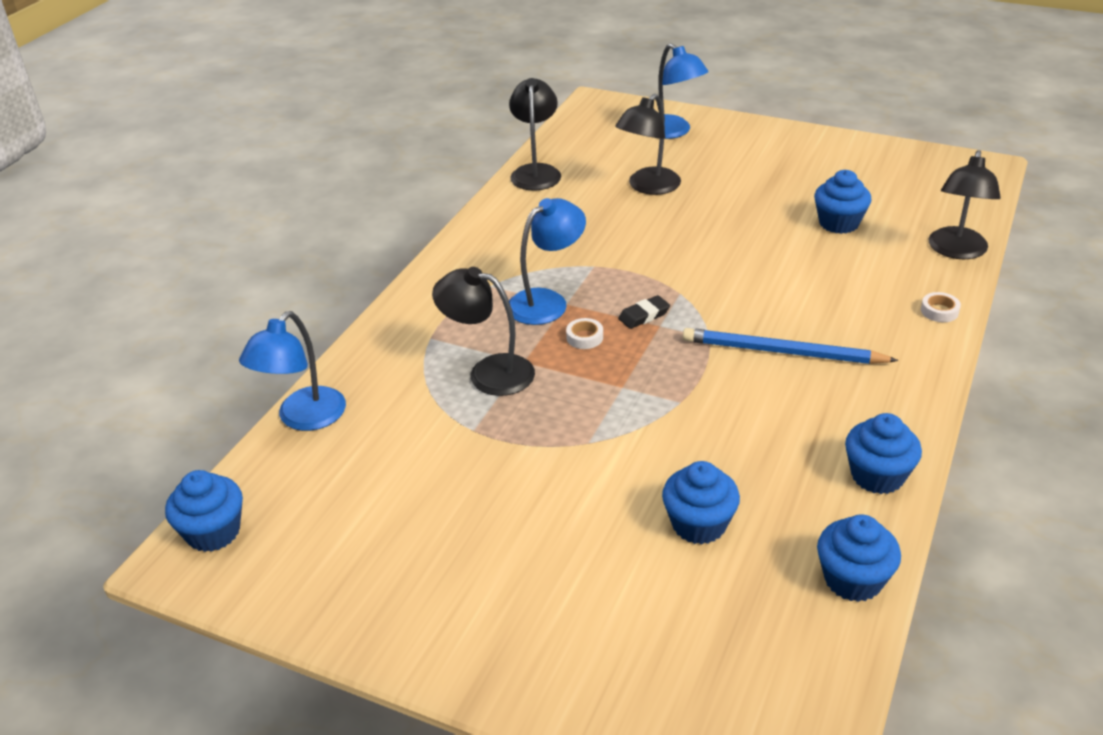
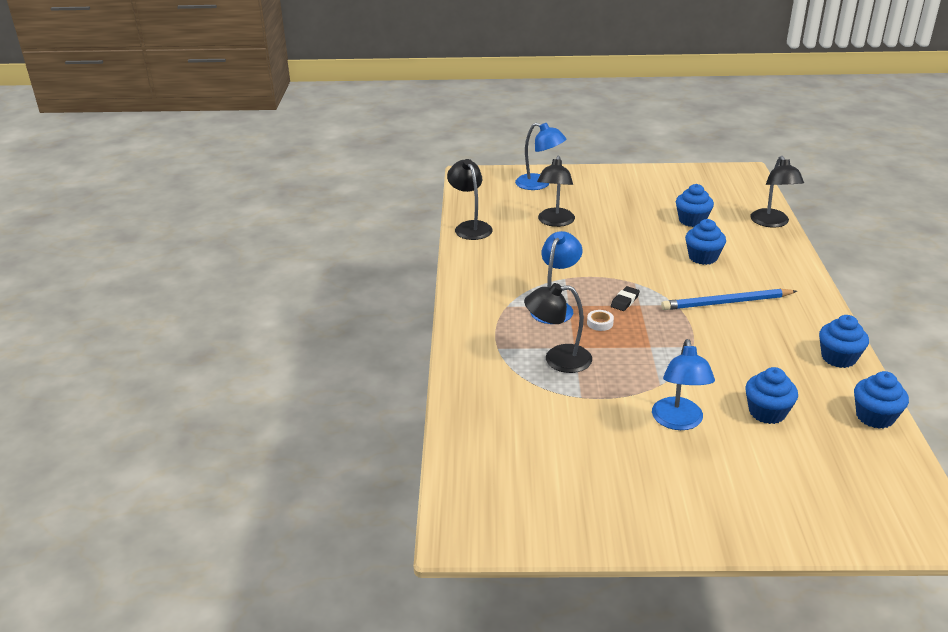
camera: 25 degrees left, 5 degrees down
(213, 532) = (465, 510): blue cupcake -> blue cupcake (703, 257)
(303, 418) = (458, 421): blue lamp -> blue lamp (678, 422)
(939, 311) = (792, 259): white tape -> none

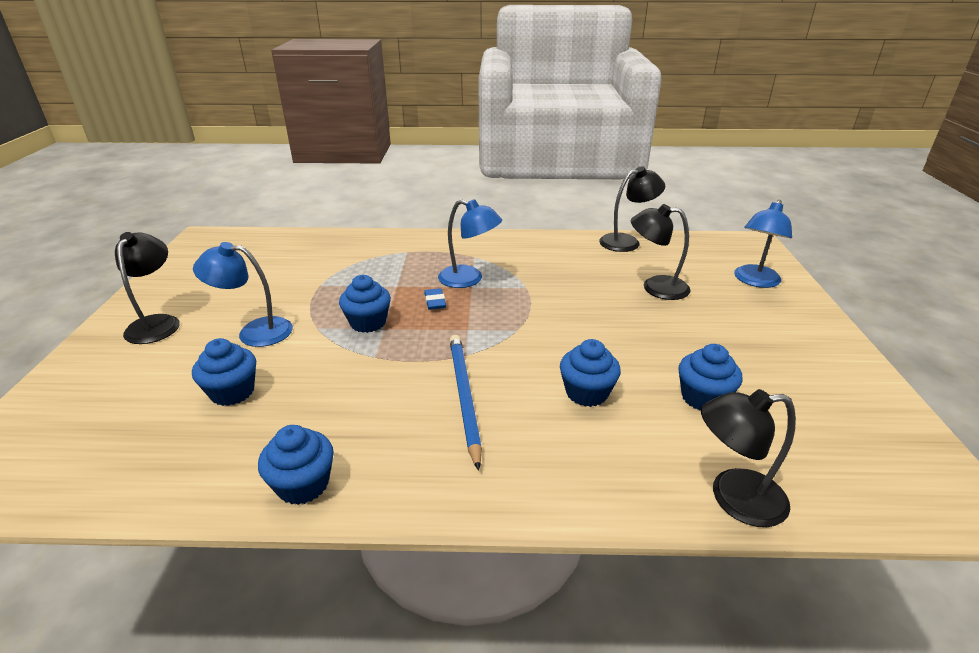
camera: 90 degrees right, 0 degrees up
(558, 359) = (380, 277): black lamp -> black lamp (157, 323)
(600, 323) = (435, 302): white tape -> blue eraser
(625, 301) = (476, 320): black eraser -> none
(874, 417) = (164, 488): blue cupcake -> blue cupcake (368, 322)

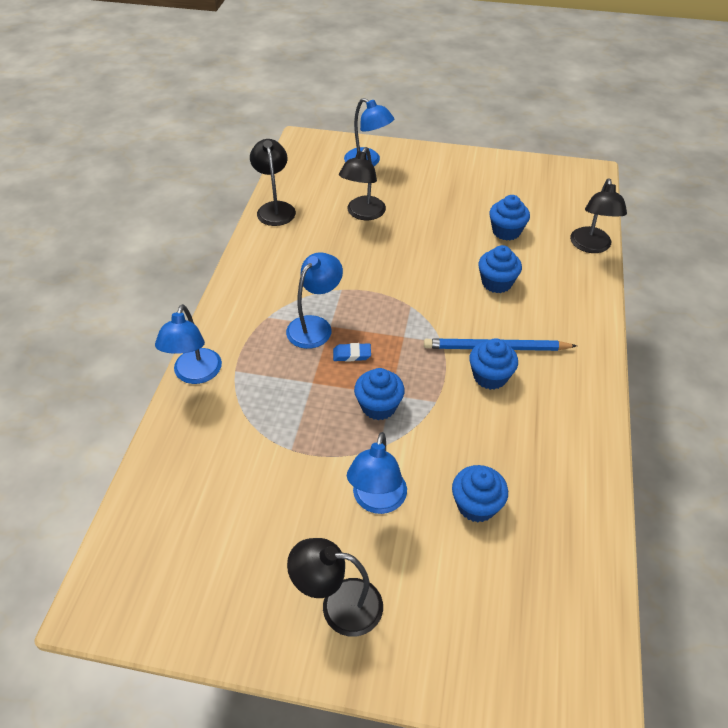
camera: 80 degrees left, 15 degrees up
(303, 484) = (586, 443): blue cupcake -> blue cupcake (490, 376)
(401, 237) = (195, 374): none -> blue lamp

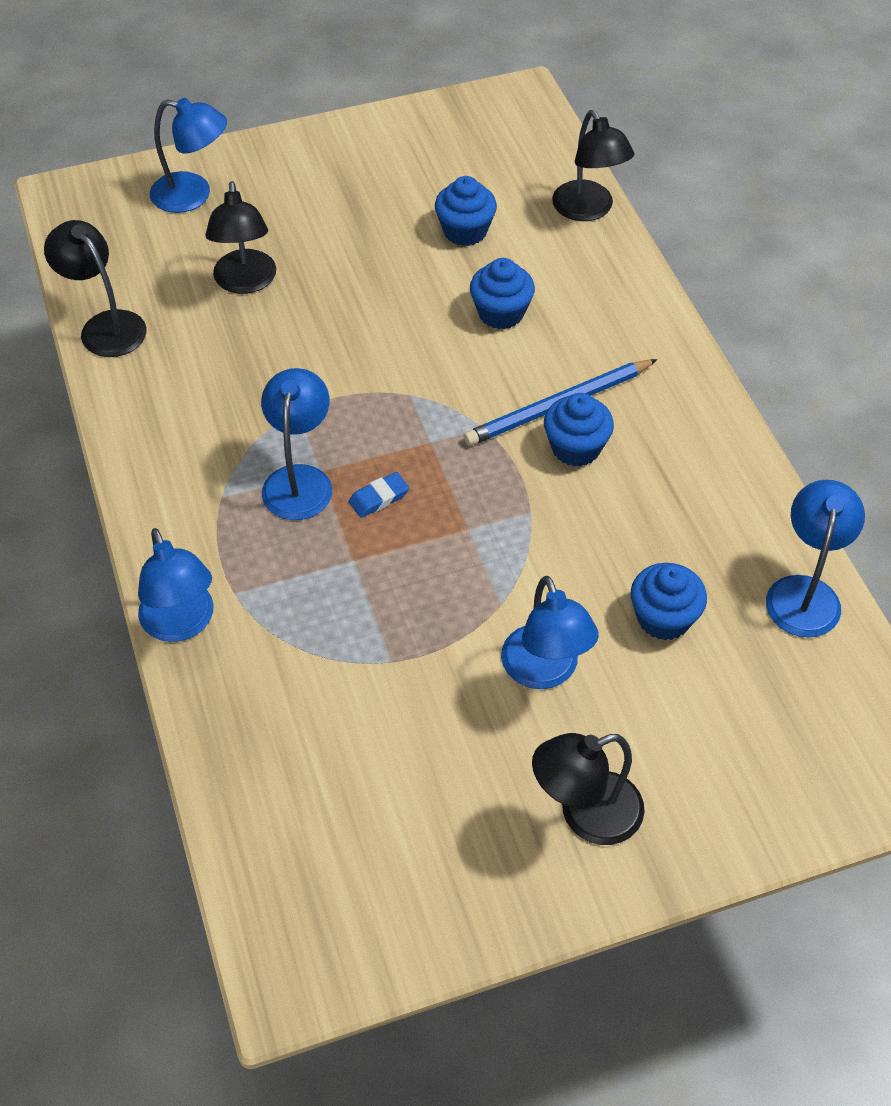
camera: 30 degrees left, 5 degrees up
(378, 406) = (463, 551): blue cupcake -> none
(586, 536) = (804, 592): none -> blue lamp

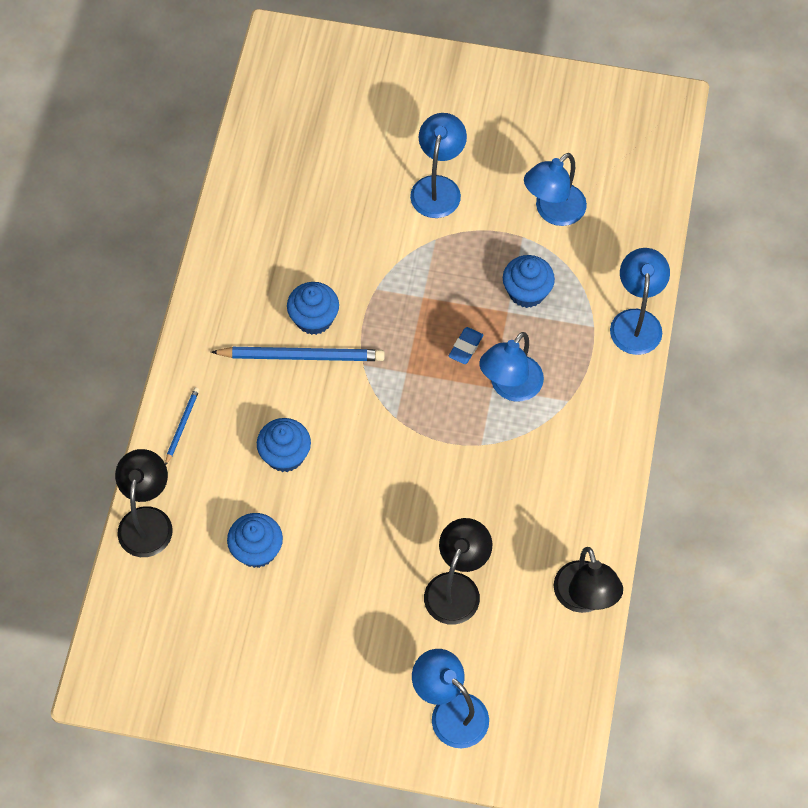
camera: 150 degrees left, 10 degrees up
(379, 498) = (465, 347): blue eraser -> blue eraser turned 60 degrees counterclockwise
(585, 814) = (469, 105): black lamp -> none
(626, 292) = (182, 426): none -> blue pencil
(663, 618) = (347, 183): blue cupcake -> blue cupcake (527, 292)
(804, 592) = (253, 157): blue lamp -> blue lamp (553, 212)

